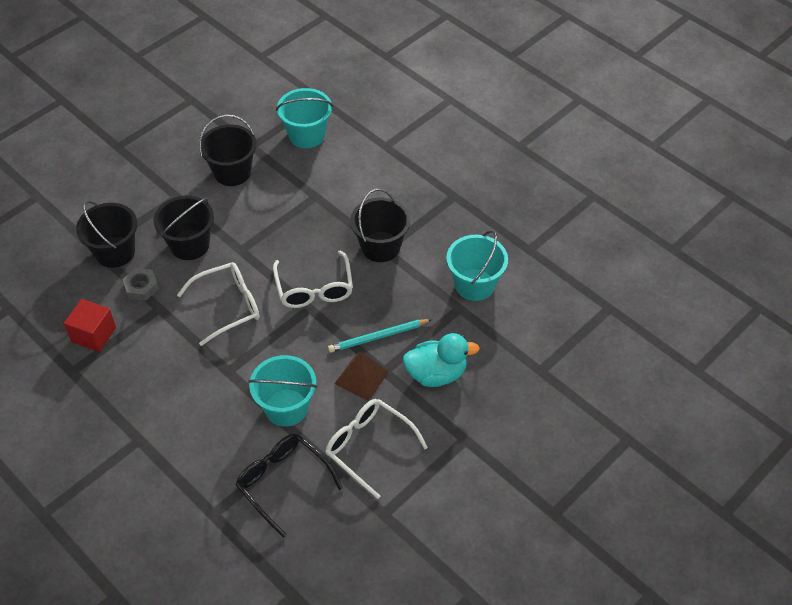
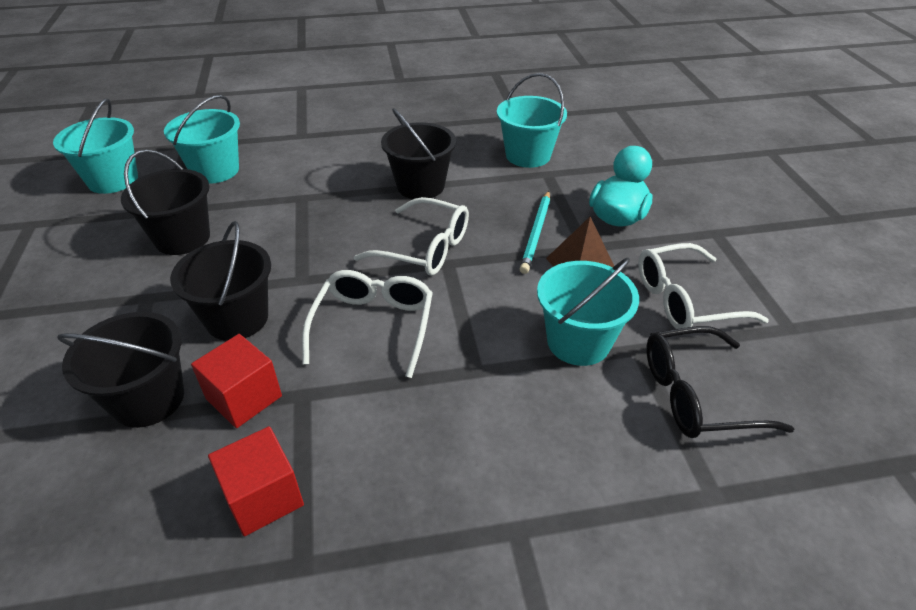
camera: 55 degrees left, 10 degrees down
(141, 287) = (244, 397): grey nut -> red cube
(257, 98) = (113, 180): none -> turquoise bucket

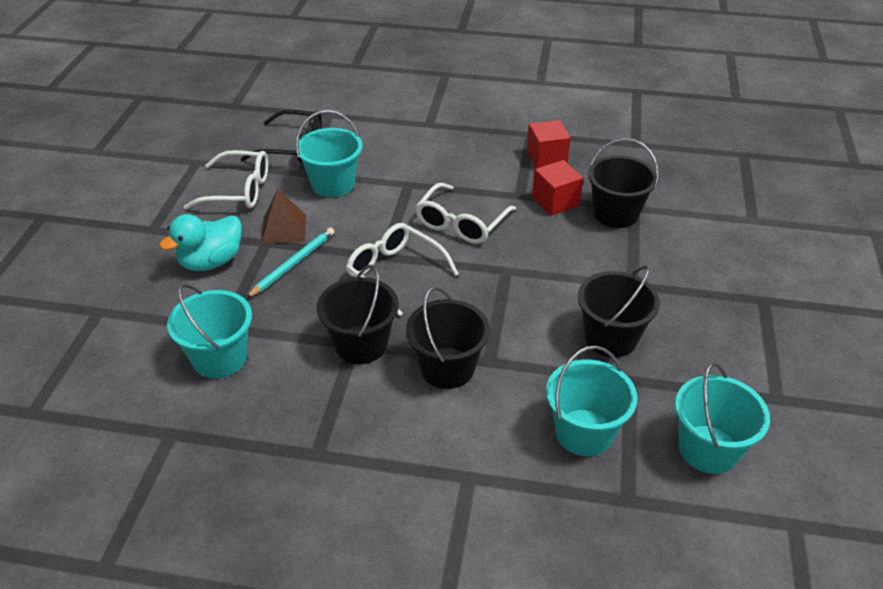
camera: 160 degrees left, 0 degrees up
(237, 319) = (559, 251): black bucket -> black bucket (447, 368)

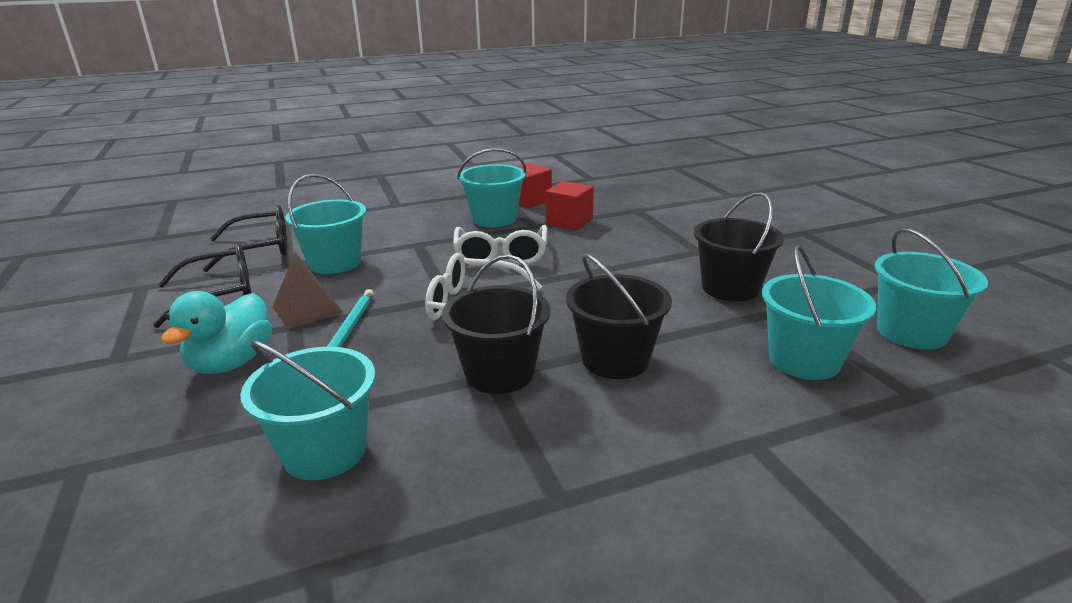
camera: 30 degrees left, 15 degrees down
(238, 190) = (220, 295): white glasses -> black glasses
(494, 174) = (494, 219): none -> turquoise bucket
(616, 214) = (628, 216): black bucket -> none

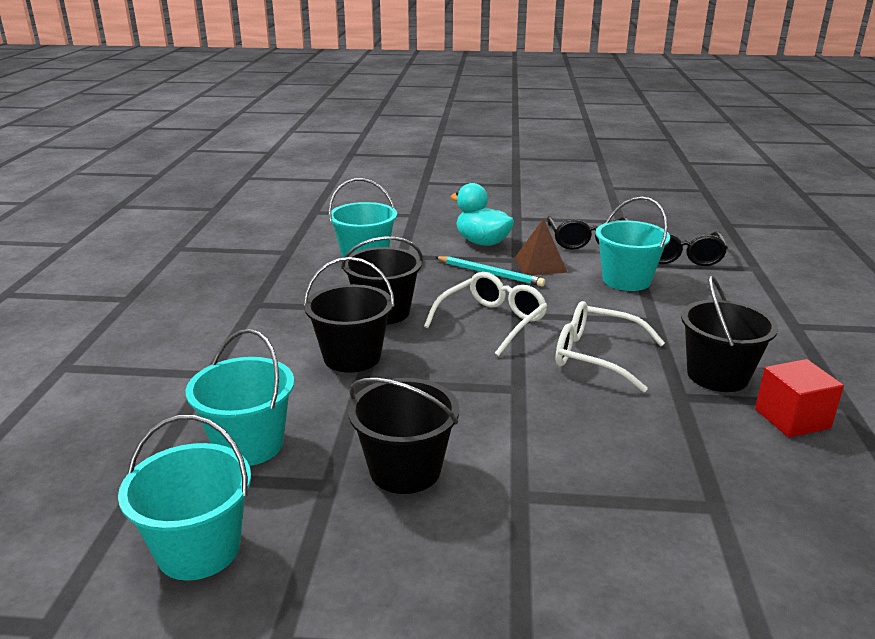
camera: 115 degrees right, 0 degrees up
(494, 219) = (717, 375): turquoise bucket -> black bucket
(569, 222) = (684, 426): red cube -> none

